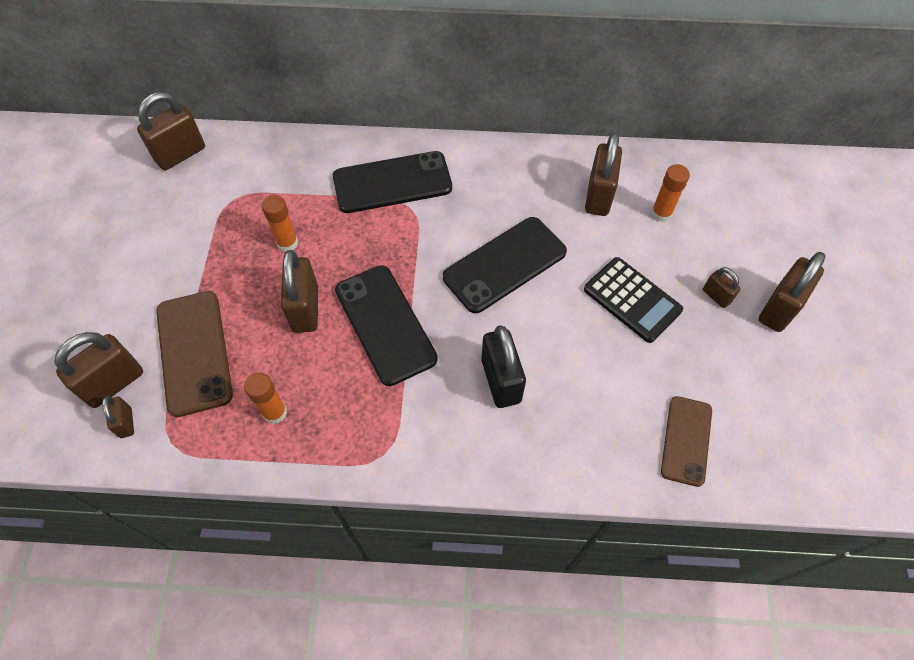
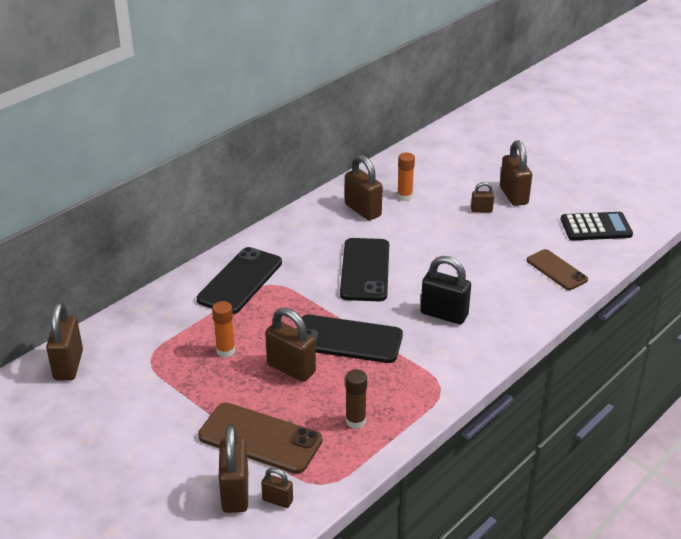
camera: 50 degrees left, 25 degrees down
(275, 412) = (355, 421): orange glue stick -> brown glue stick
(632, 300) = (448, 238): black calculator -> black calculator (596, 227)

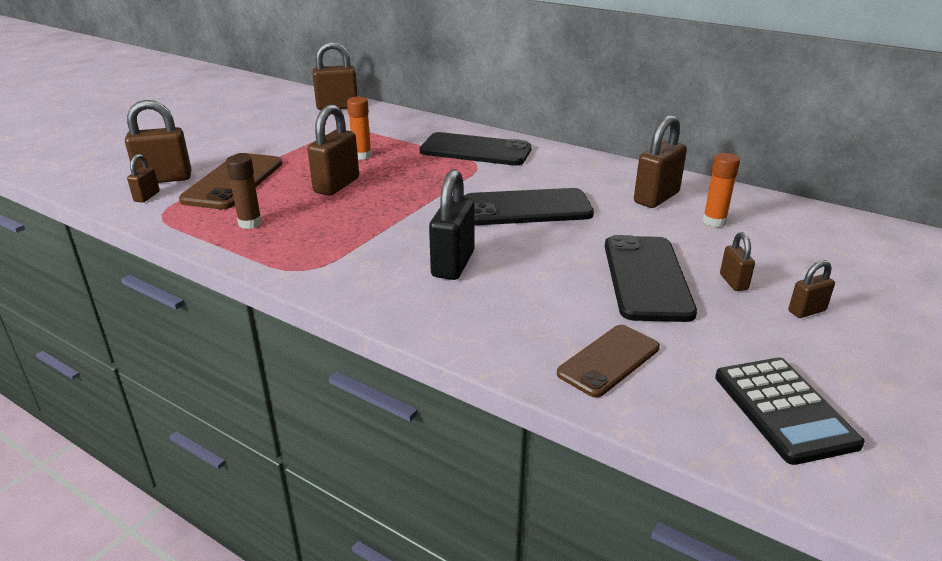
camera: 80 degrees right, 5 degrees down
(347, 340) = (388, 208): black phone -> black phone (646, 278)
(513, 195) = (806, 311): brown padlock -> brown padlock, size x0.53

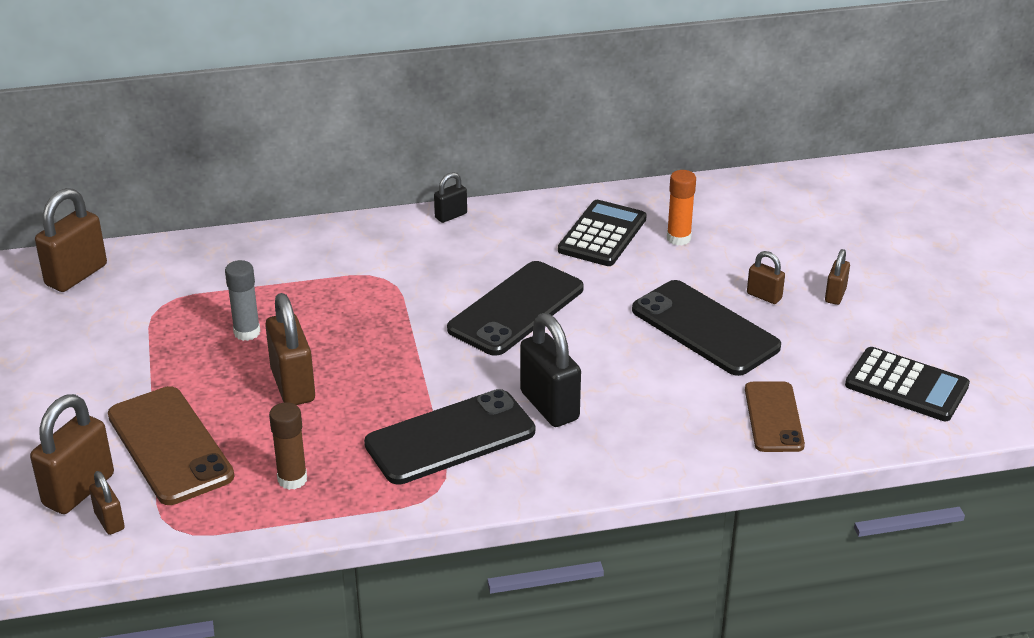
camera: 45 degrees left, 5 degrees up
(362, 156) = (247, 332): orange glue stick -> grey glue stick
(475, 150) = (355, 260): black phone -> black phone (450, 438)
(569, 153) = (451, 216): none -> black padlock
(656, 198) = (602, 234): brown padlock -> black calculator

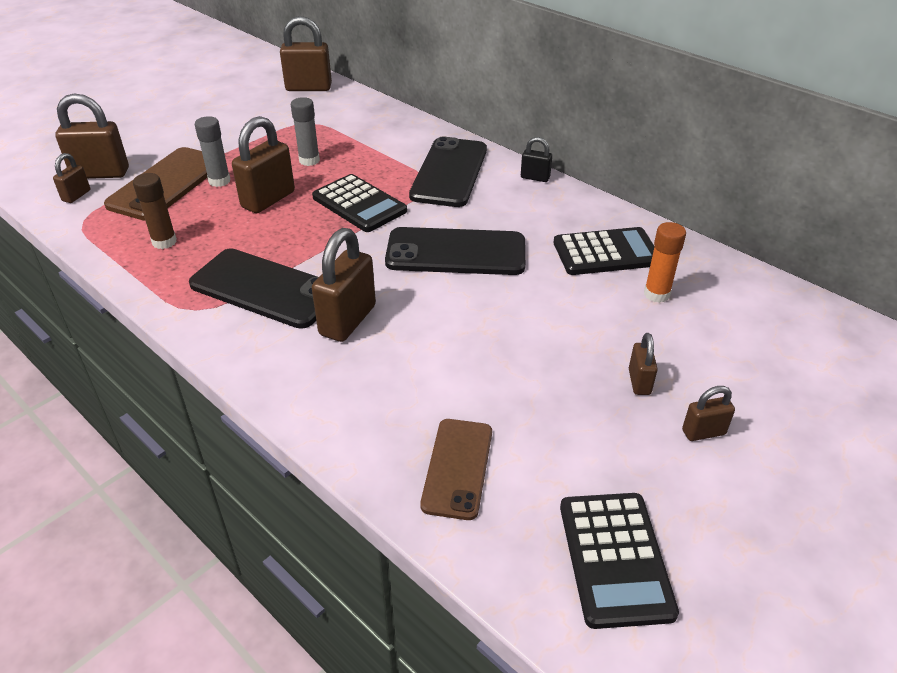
camera: 55 degrees right, 5 degrees up
(212, 406) = (219, 181): none -> grey glue stick
(372, 332) = (359, 204): none -> black calculator
(549, 406) = (348, 320): black padlock -> brown padlock
(705, 328) = (545, 364): black phone -> black phone (449, 172)
(773, 417) = (457, 468): brown phone -> brown phone turned 45 degrees counterclockwise

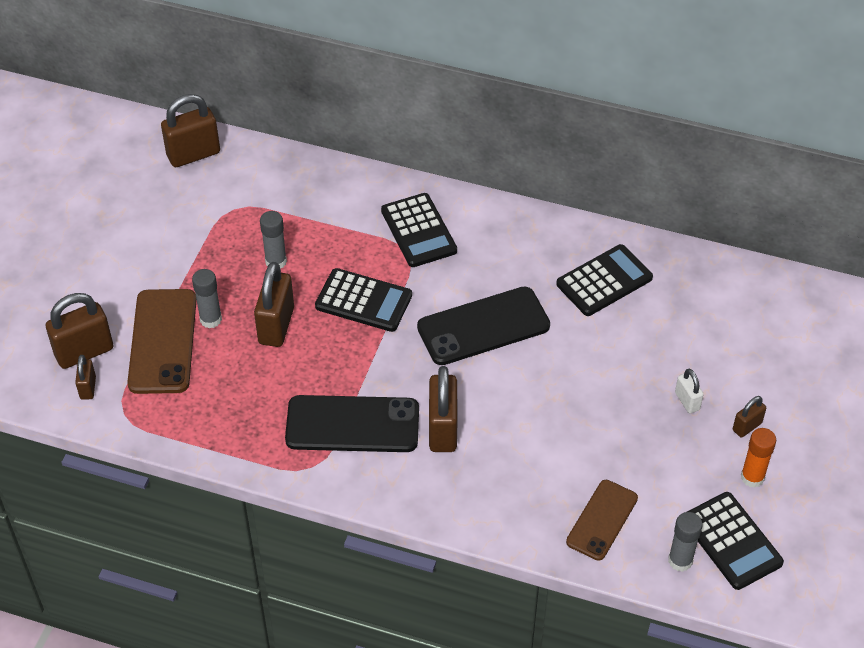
camera: 25 degrees left, 10 degrees up
(164, 242) = (223, 409): brown glue stick -> none
(449, 172) = (418, 231): black phone -> black calculator
(457, 468) = (602, 520): brown phone -> brown phone turned 45 degrees clockwise
(529, 555) = (680, 560): none -> grey glue stick
(535, 177) = (499, 210): black padlock -> none
(639, 382) = (687, 401): brown padlock -> white padlock
(656, 294) = (663, 312): orange glue stick -> orange glue stick (752, 477)

